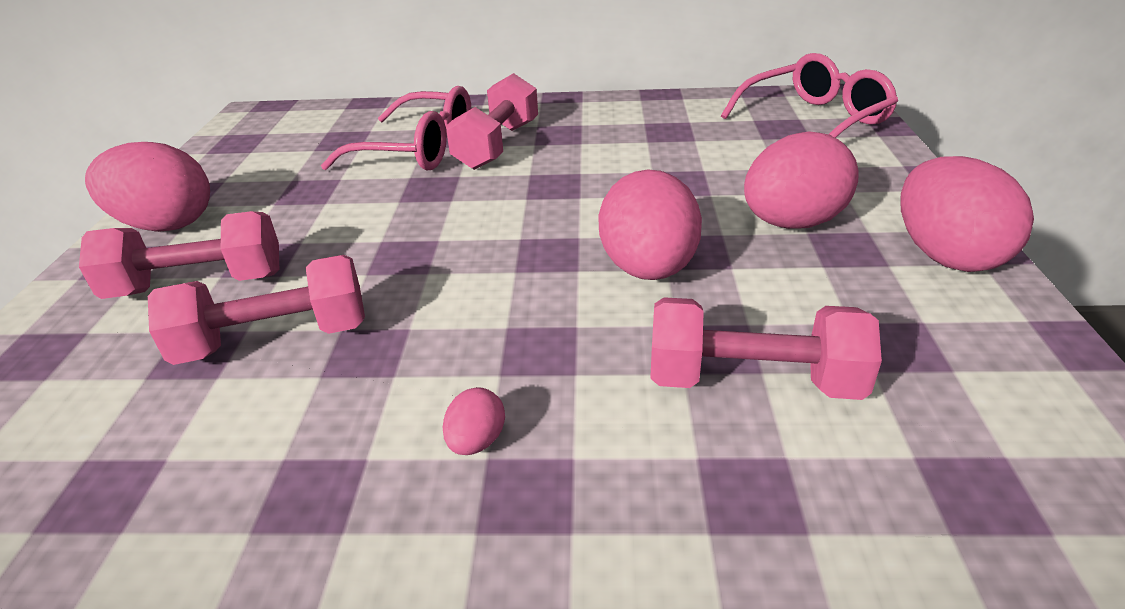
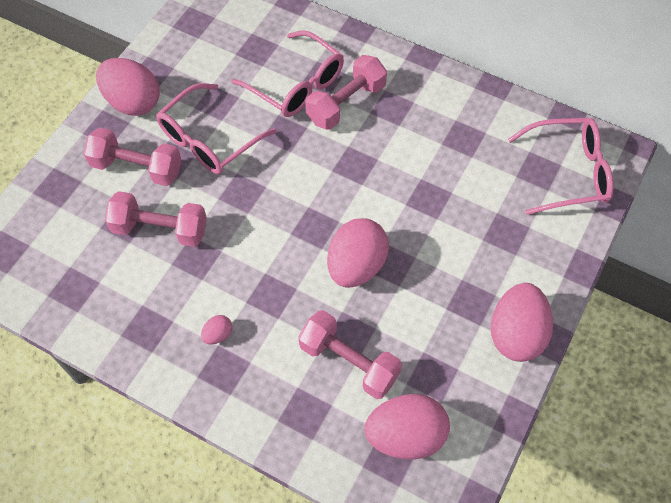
camera: 25 degrees right, 25 degrees up
(316, 223) = (209, 139): none -> pink glasses
(792, 223) = (459, 268): pink egg -> pink egg (405, 436)

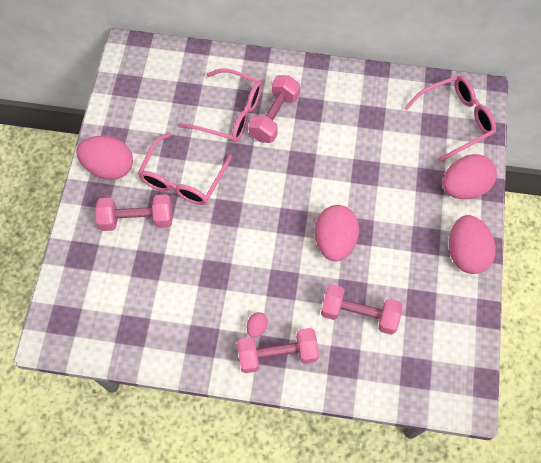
camera: 20 degrees left, 5 degrees up
(160, 229) = (177, 262): pink dumbbell -> pink dumbbell (277, 354)
(405, 436) = (420, 353): pink egg -> pink egg (464, 187)

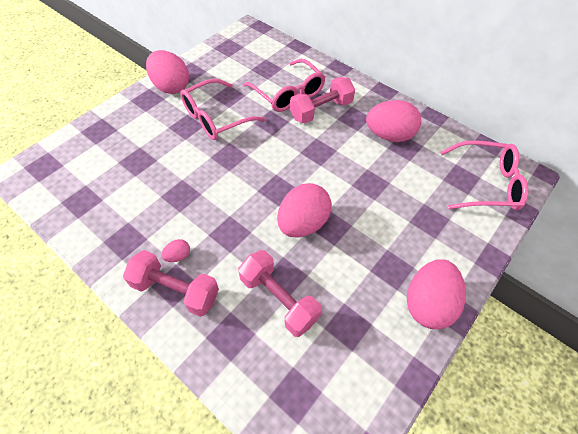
camera: 30 degrees right, 10 degrees down
(137, 219) = (159, 127): pink dumbbell -> none
(464, 187) = (462, 242): pink egg -> pink egg (389, 135)

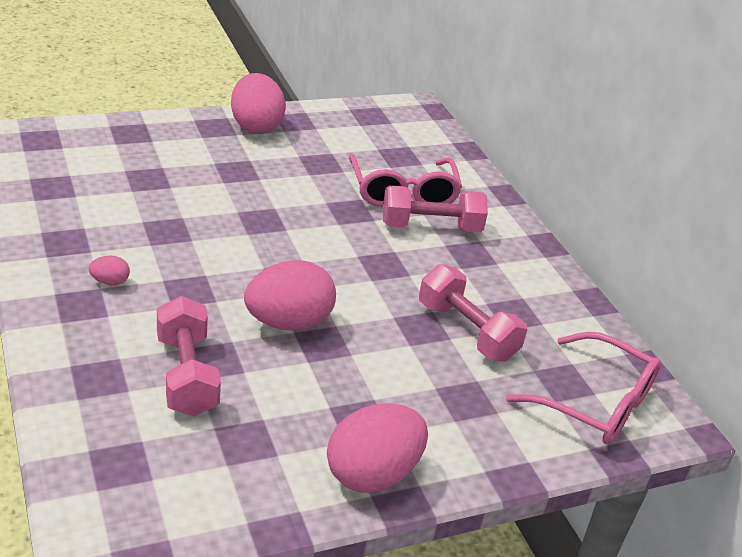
camera: 25 degrees right, 20 degrees down
(176, 290) = (78, 309): pink dumbbell -> pink dumbbell (467, 331)
(216, 118) = (283, 178): pink glasses -> none
(389, 135) = (502, 292): pink egg -> none

